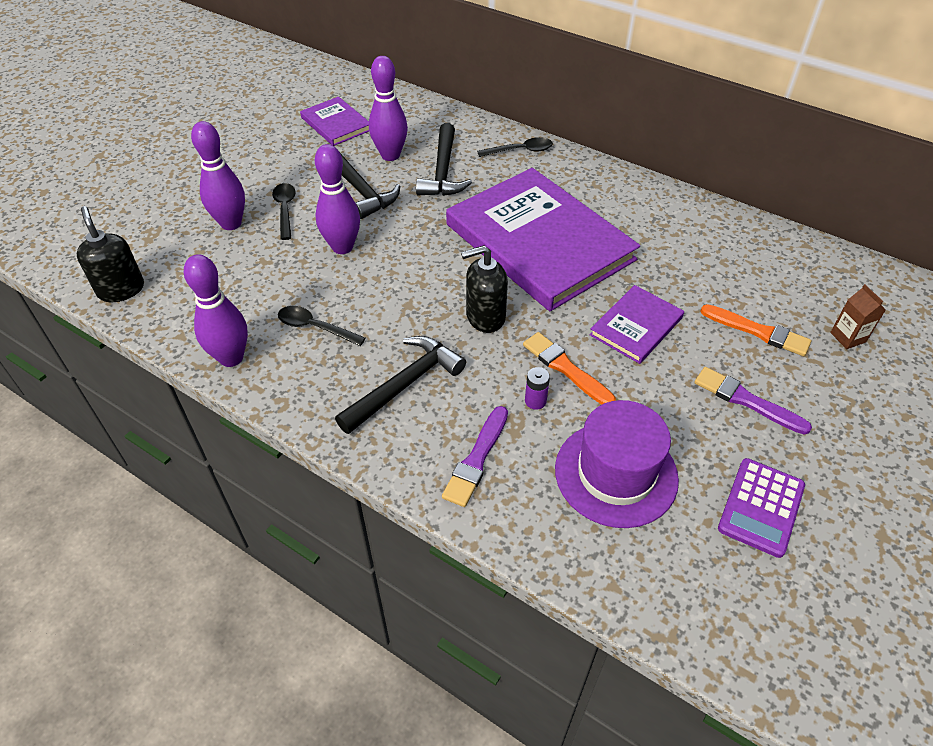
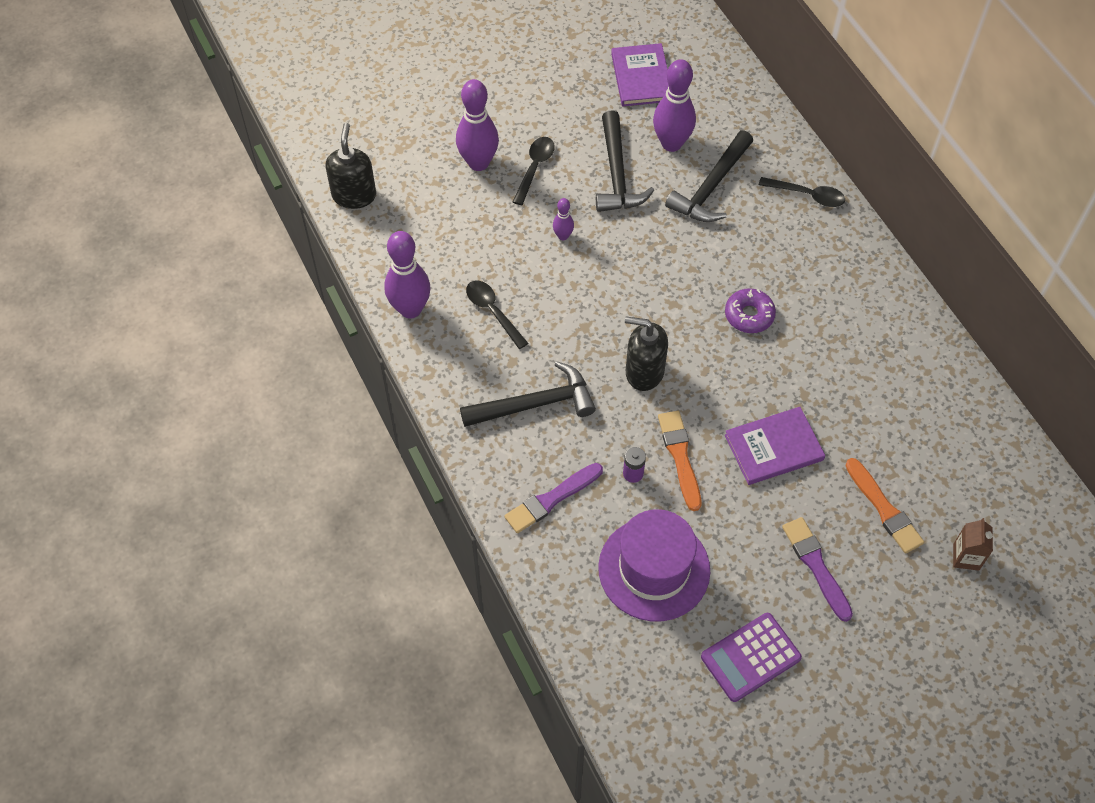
camera: 30 degrees right, 10 degrees up
(342, 247) = (563, 236): purple bowling pin -> purple bowling pin, size x0.49
(539, 242) = (749, 315): purple book -> purple donut

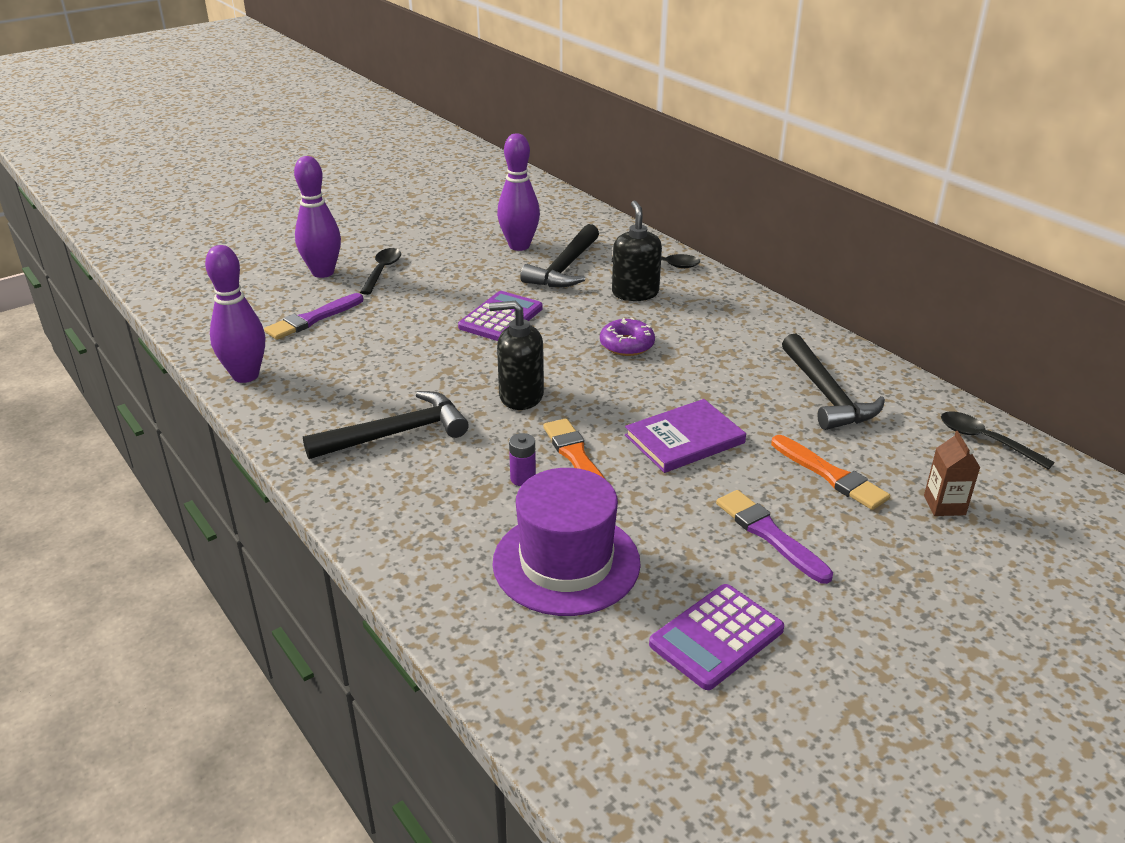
camera: 10 degrees left, 25 degrees down
(354, 195) = (187, 303): black soap dispenser -> black soap dispenser (635, 293)
(493, 312) = (342, 369): black spoon -> black spoon (986, 441)
(551, 499) = (424, 512): purple brush -> purple brush (313, 319)
(563, 236) = (416, 310): purple bowling pin -> none
(616, 174) = (467, 268): black hammer -> black hammer (826, 394)
(640, 258) = (501, 318): none -> purple calculator
(641, 77) = (482, 212): purple book -> none

